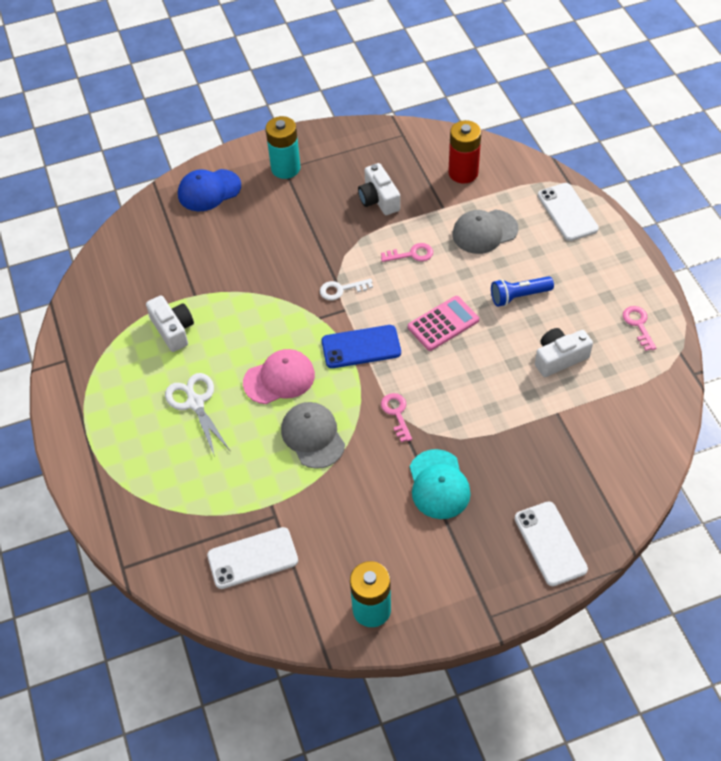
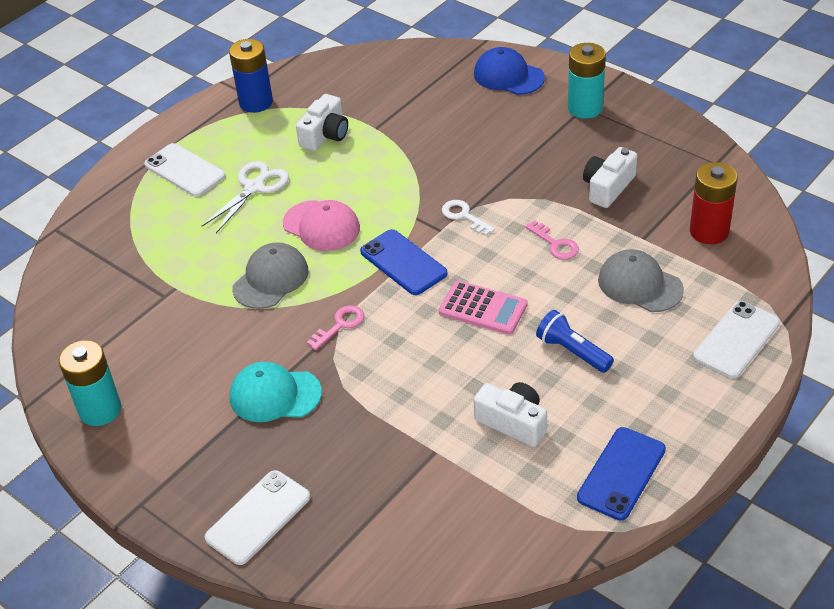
camera: 60 degrees right, 10 degrees down
(87, 357) = (256, 102): none -> blue battery
(252, 558) = (110, 303): white phone -> white phone (185, 170)
(438, 484) = (275, 395): turquoise cap -> turquoise cap turned 45 degrees clockwise
(638, 325) = (621, 473): pink key -> blue phone

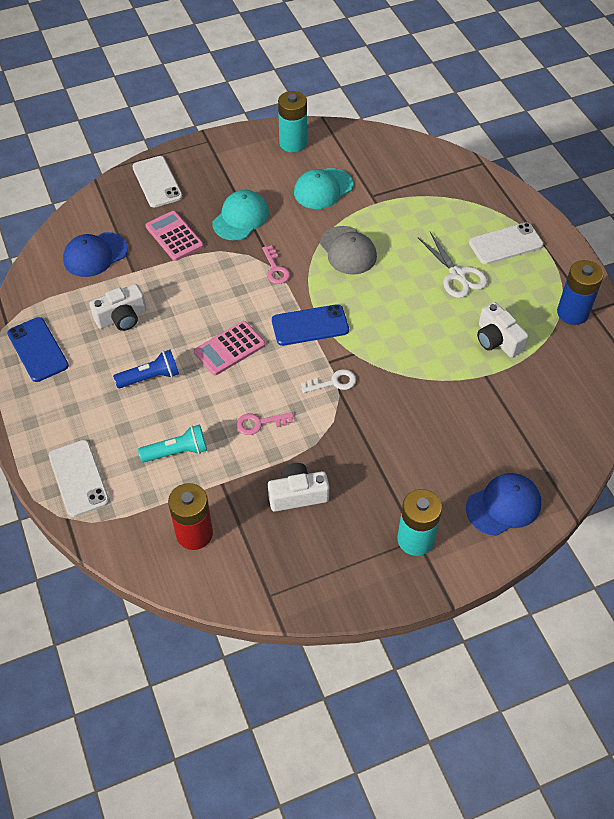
camera: 115 degrees right, 10 degrees up
(176, 343) = (323, 189): none -> turquoise cap
(321, 226) = (384, 296): pink cap -> none
(349, 443) = (174, 236): none -> pink calculator
(435, 508) = (95, 255): none -> blue cap
(608, 187) = (297, 494): white camera -> white camera turned 75 degrees counterclockwise
(640, 285) = (177, 452): grey cap -> turquoise flashlight

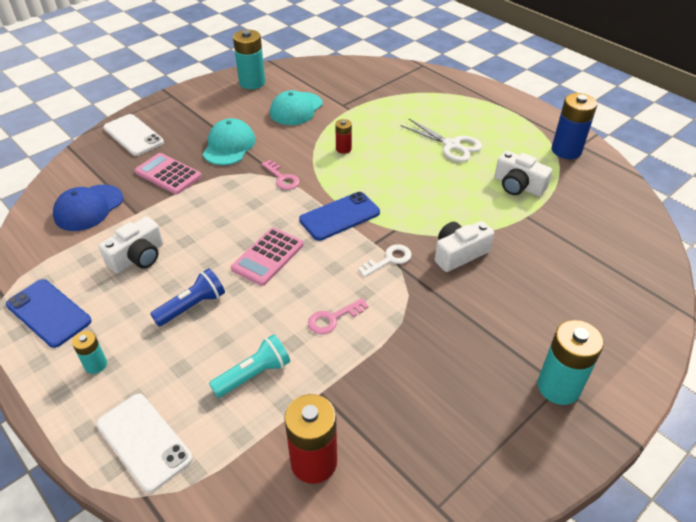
camera: 20 degrees left, 10 degrees down
(61, 406) = (96, 365): none -> turquoise battery
(297, 494) = (410, 379): white camera -> white camera (459, 254)
(348, 250) = (343, 149): grey cap -> red battery
(503, 505) = (620, 325): blue cap -> none
(505, 244) = (477, 114): white phone -> none

